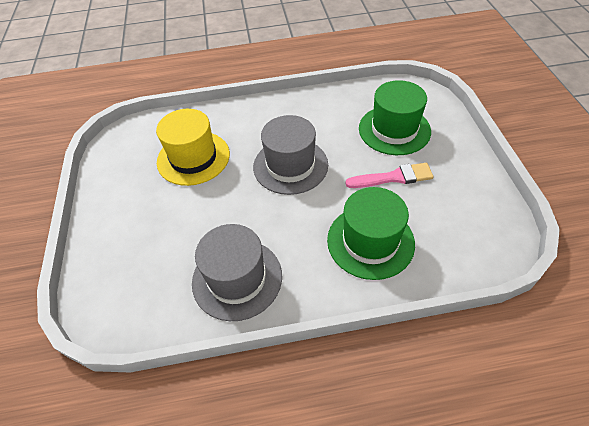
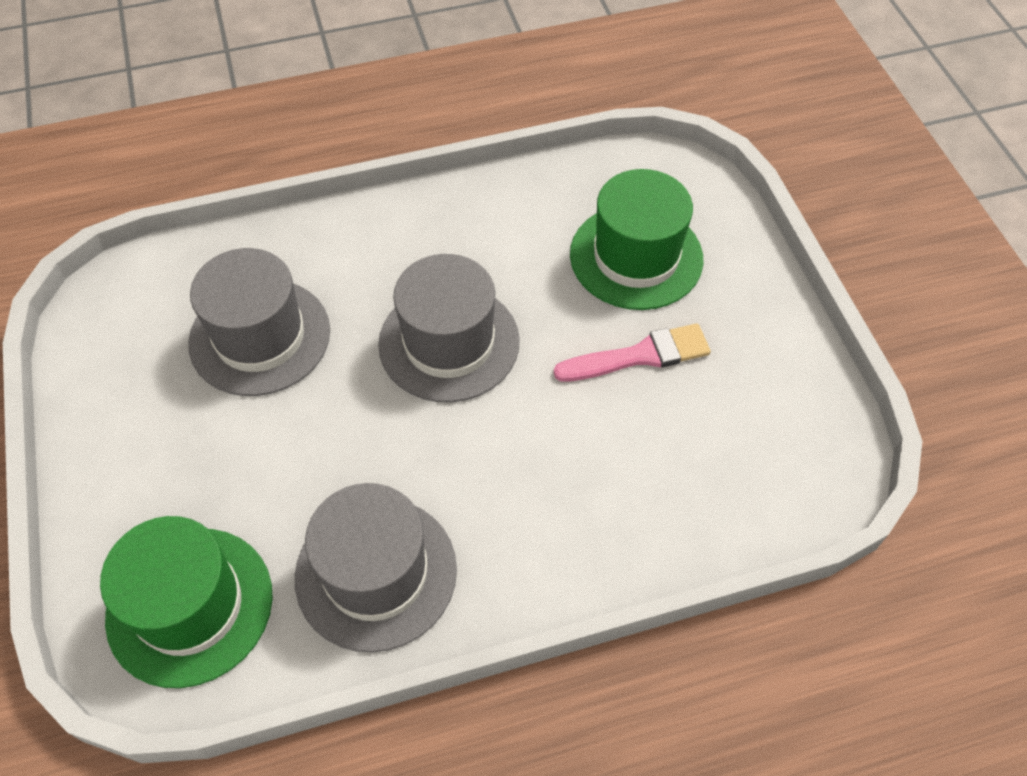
camera: 10 degrees left, 5 degrees up
(193, 158) = (260, 336): yellow hat -> grey hat
(370, 241) = (606, 484): green hat -> green hat (190, 605)

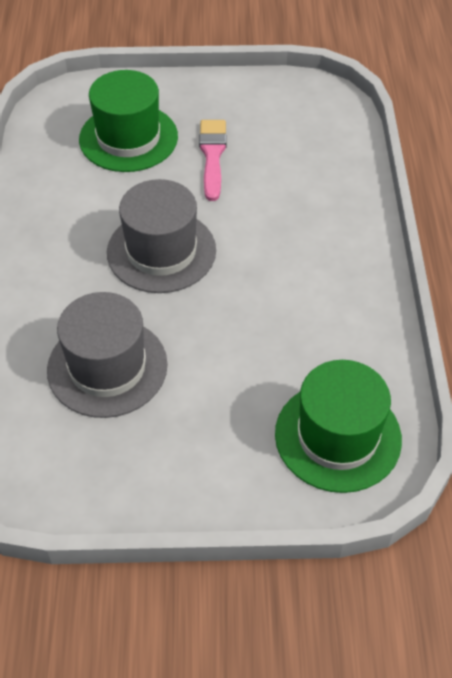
camera: 75 degrees left, 5 degrees down
(376, 573) = (338, 323): grey hat -> none

